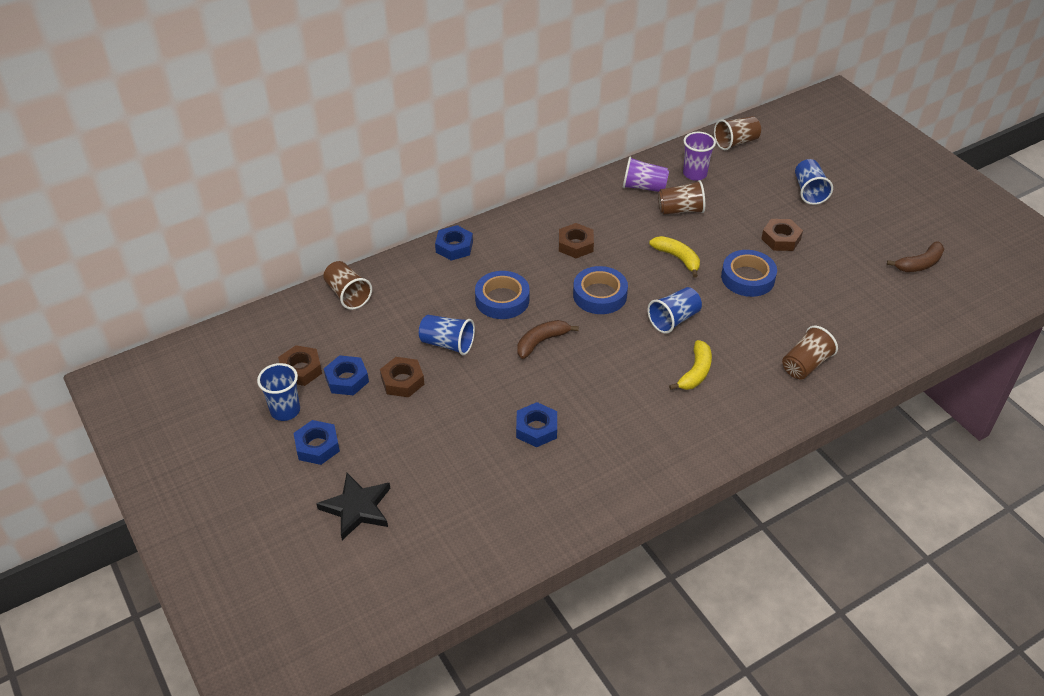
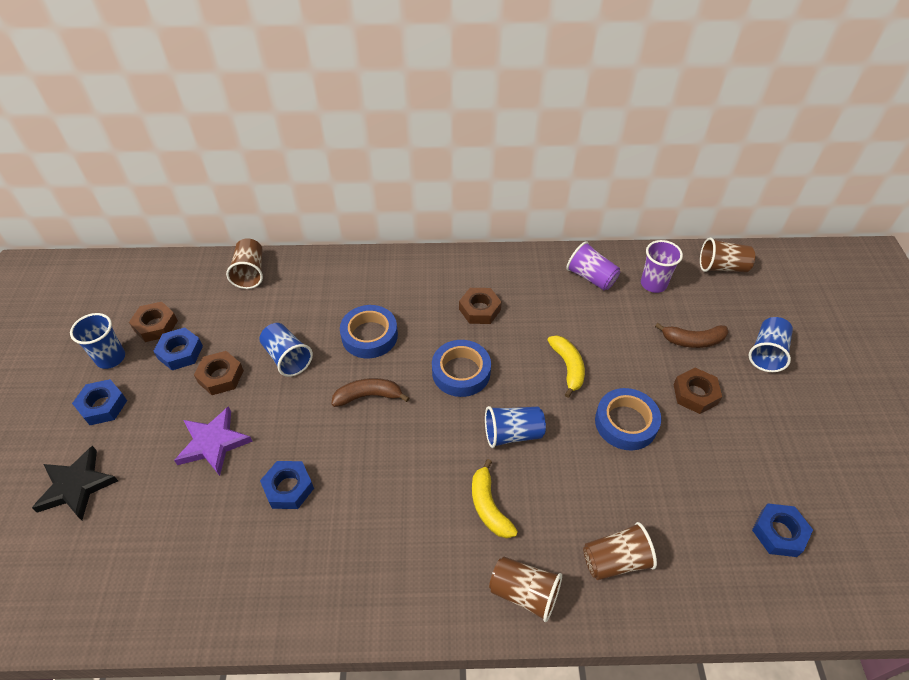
camera: 30 degrees right, 5 degrees up
(444, 428) = (213, 443): none -> purple star
(454, 247) = (372, 266): blue nut -> blue nut (779, 533)
(680, 210) = (610, 316): brown cup -> brown cup (524, 593)
(695, 372) = (489, 506): yellow banana -> yellow banana turned 105 degrees clockwise
(919, 264) = (845, 499): brown banana -> brown banana (693, 341)

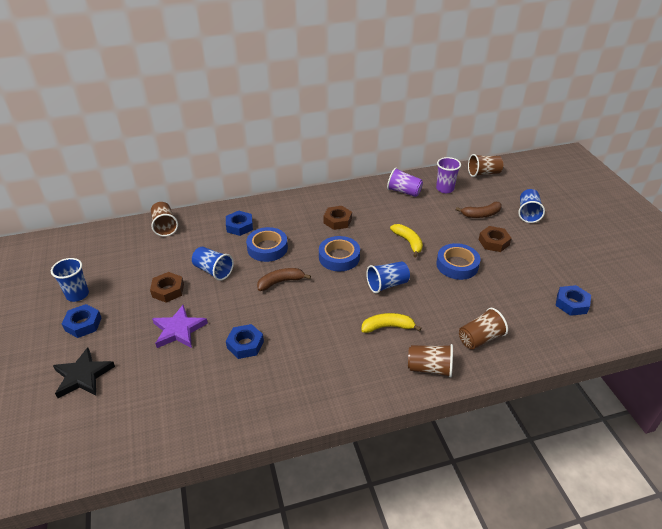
camera: 15 degrees left, 10 degrees down
(156, 325) = (105, 269): brown nut -> none
(180, 352) = (131, 282): blue nut -> blue nut (239, 226)
(489, 506) = (387, 327): yellow banana -> yellow banana turned 120 degrees clockwise

